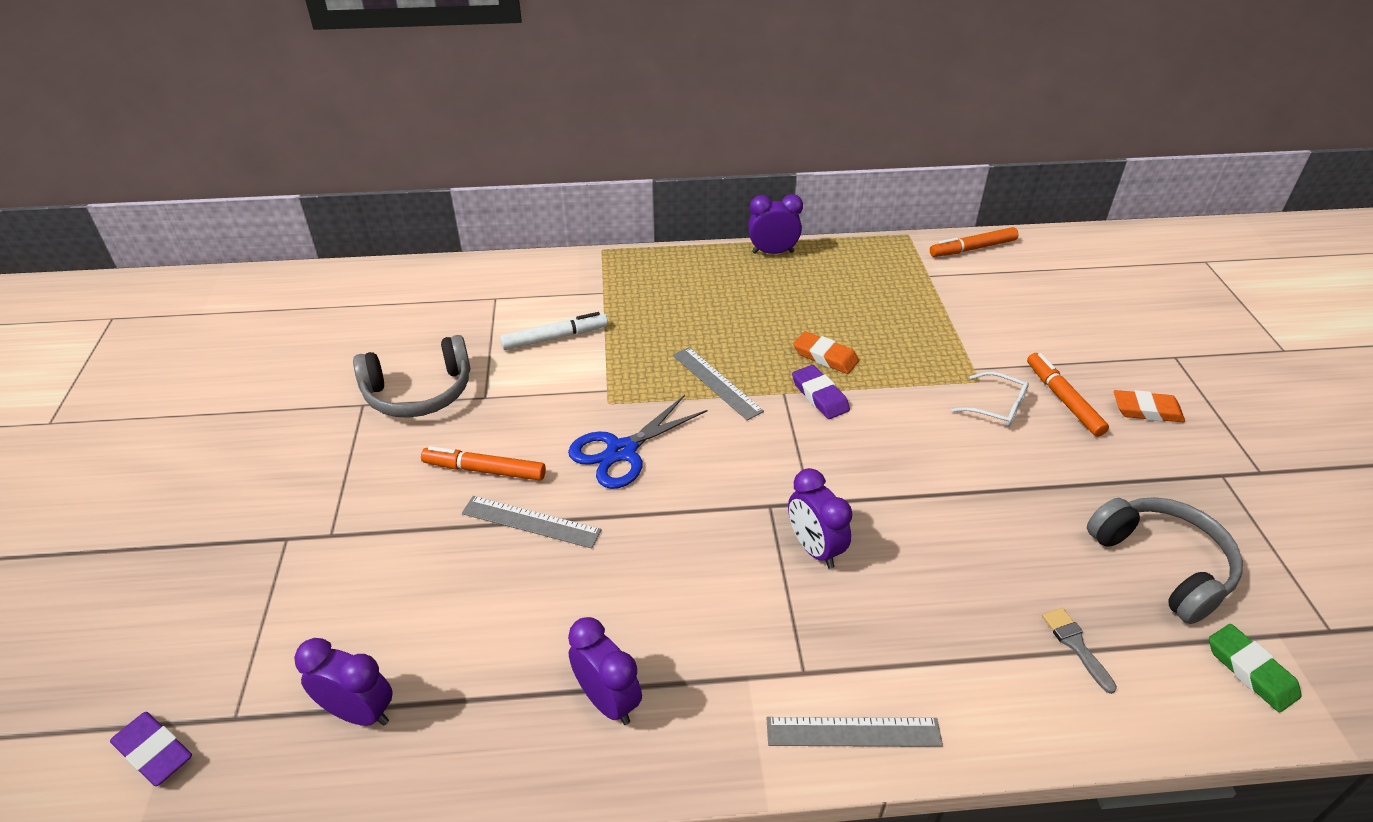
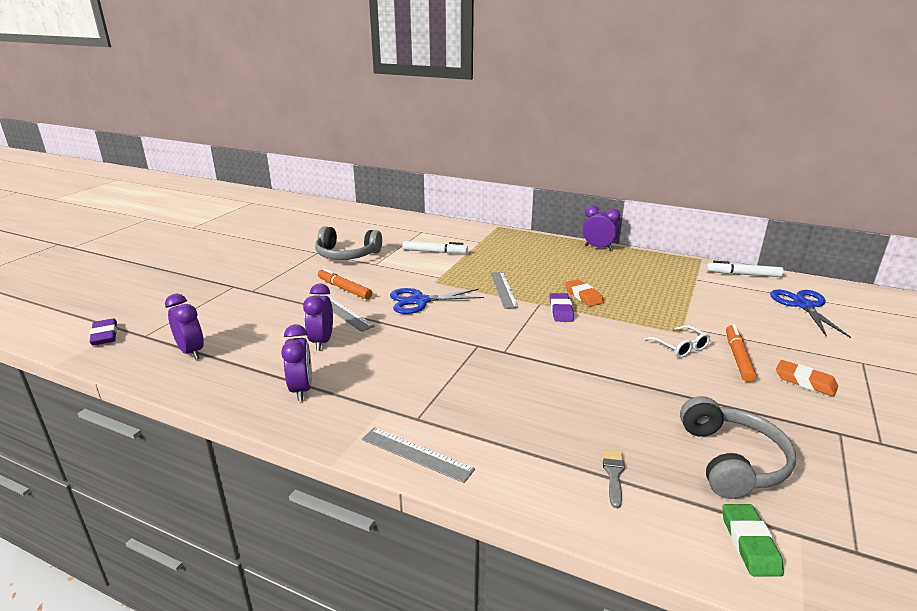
camera: 30 degrees right, 15 degrees down
(814, 548) = (483, 370): purple clock -> purple clock (322, 342)
(972, 248) = (743, 274): orange marker -> white marker
(1067, 283) = (803, 305): none -> blue scissors

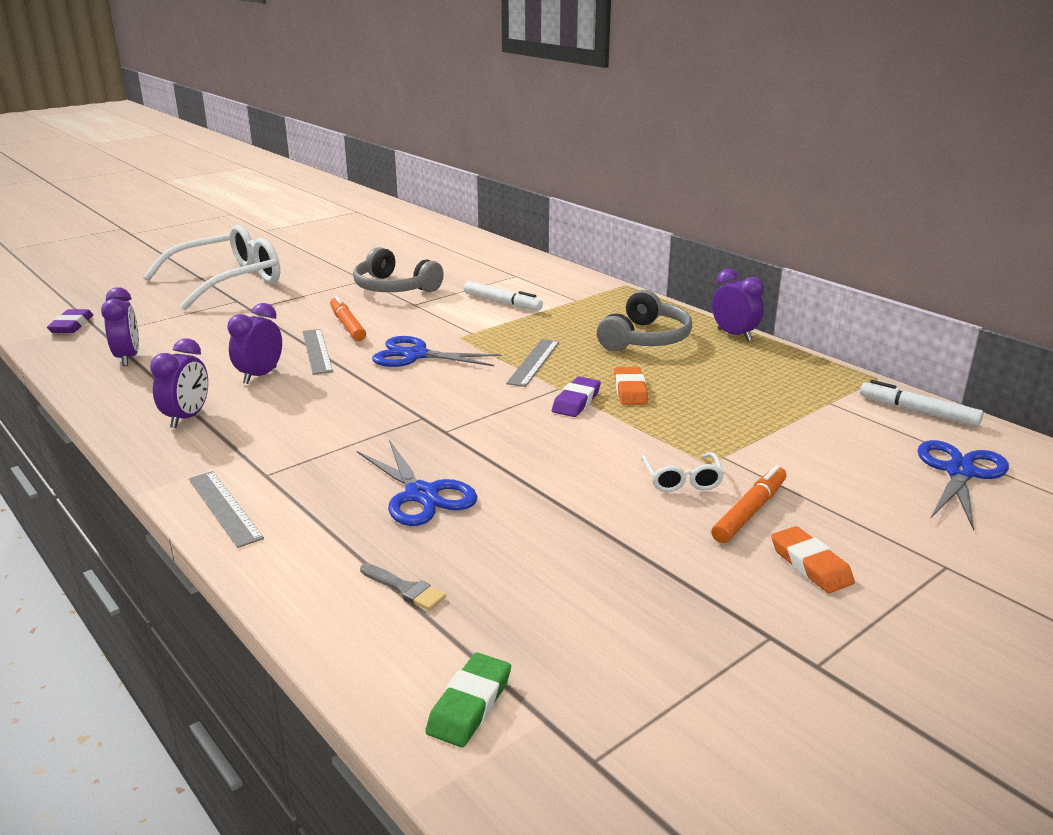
camera: 25 degrees right, 0 degrees up
(208, 272) = (229, 281): none -> white glasses
(543, 402) = (421, 495): none -> blue scissors
(613, 474) = (405, 589): grey brush -> grey brush turned 90 degrees clockwise
(732, 460) = (569, 619): grey headphones -> grey headphones (645, 338)

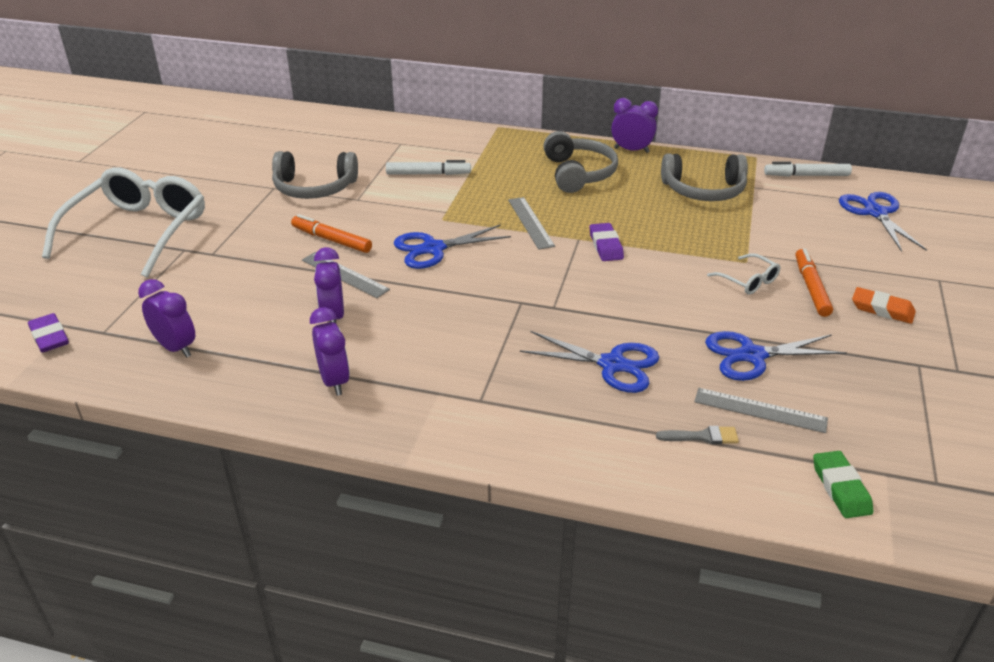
camera: 35 degrees left, 10 degrees up
(224, 507) = (493, 440): grey ruler -> grey ruler (760, 410)
(575, 544) = (752, 355): none -> blue scissors
(630, 390) = (627, 223): orange eraser -> none
(762, 389) = (704, 190): none -> grey headphones

